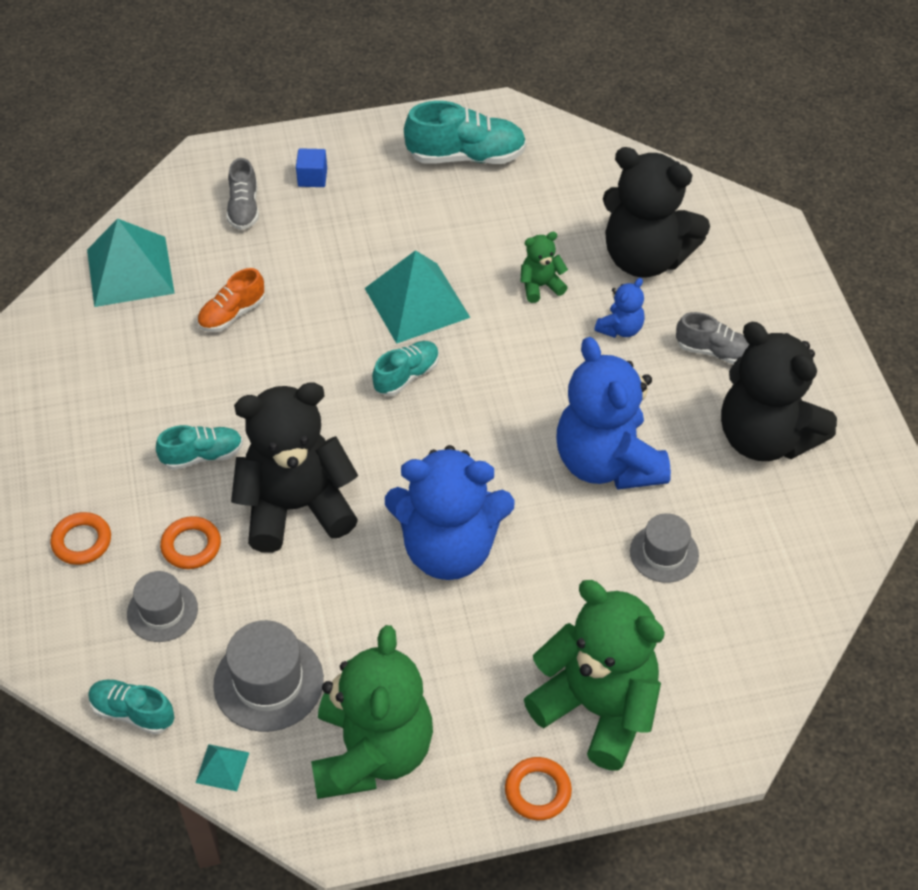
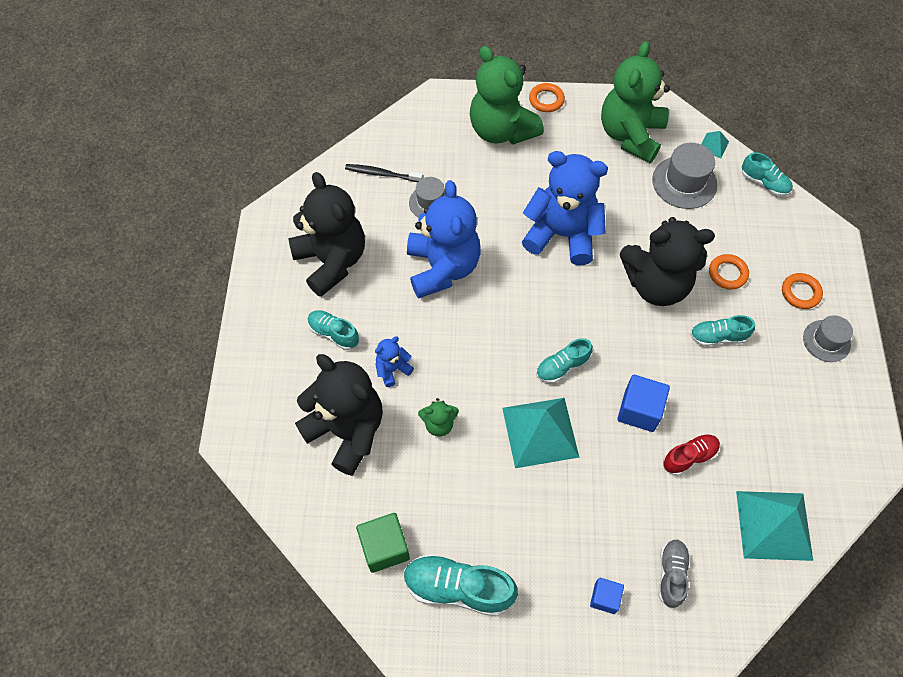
camera: 165 degrees left, 10 degrees up
(162, 611) = (746, 236): grey hat -> grey hat (826, 341)
(232, 314) = (689, 457): orange shoe -> red shoe
(299, 349) = (639, 410): none -> blue cube
(555, 171) = (384, 547): none -> green cube
(714, 351) = (333, 333): grey shoe -> turquoise shoe
(759, 582) = (382, 174): none -> black toothbrush

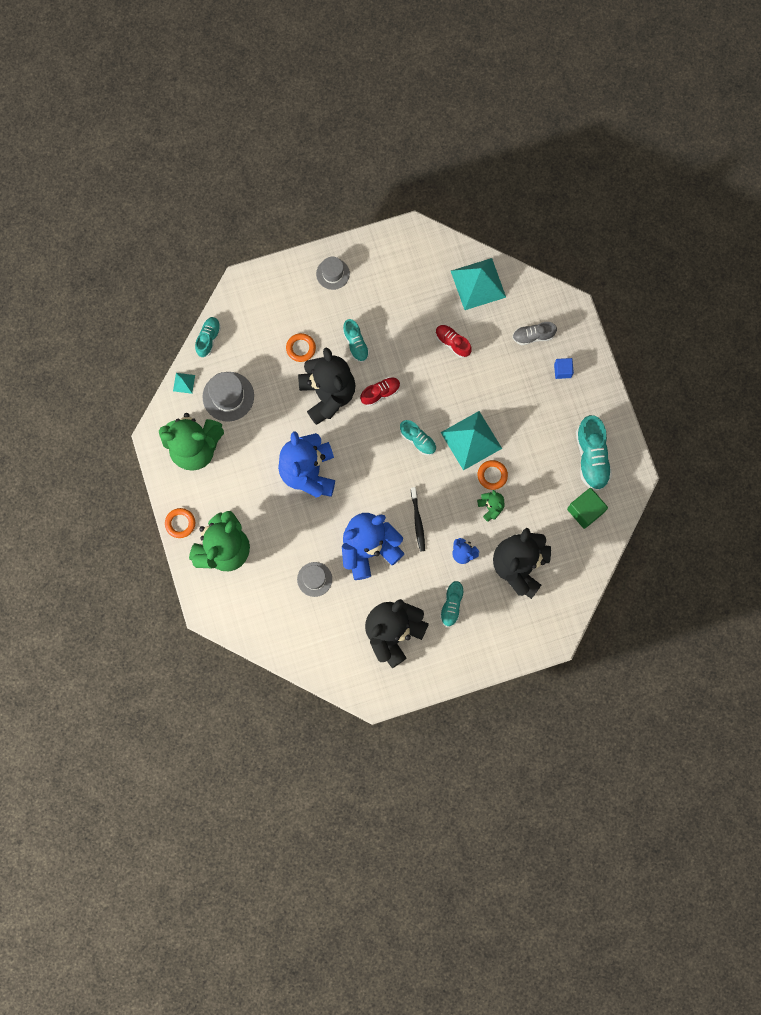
camera: 110 degrees left, 15 degrees up
(382, 174) = (300, 627): black toothbrush -> black toothbrush (417, 521)
(639, 410) = (431, 381): blue cube -> none
(641, 344) = (380, 393): none -> red shoe
(800, 293) = (299, 297): orange ring -> orange ring (492, 475)

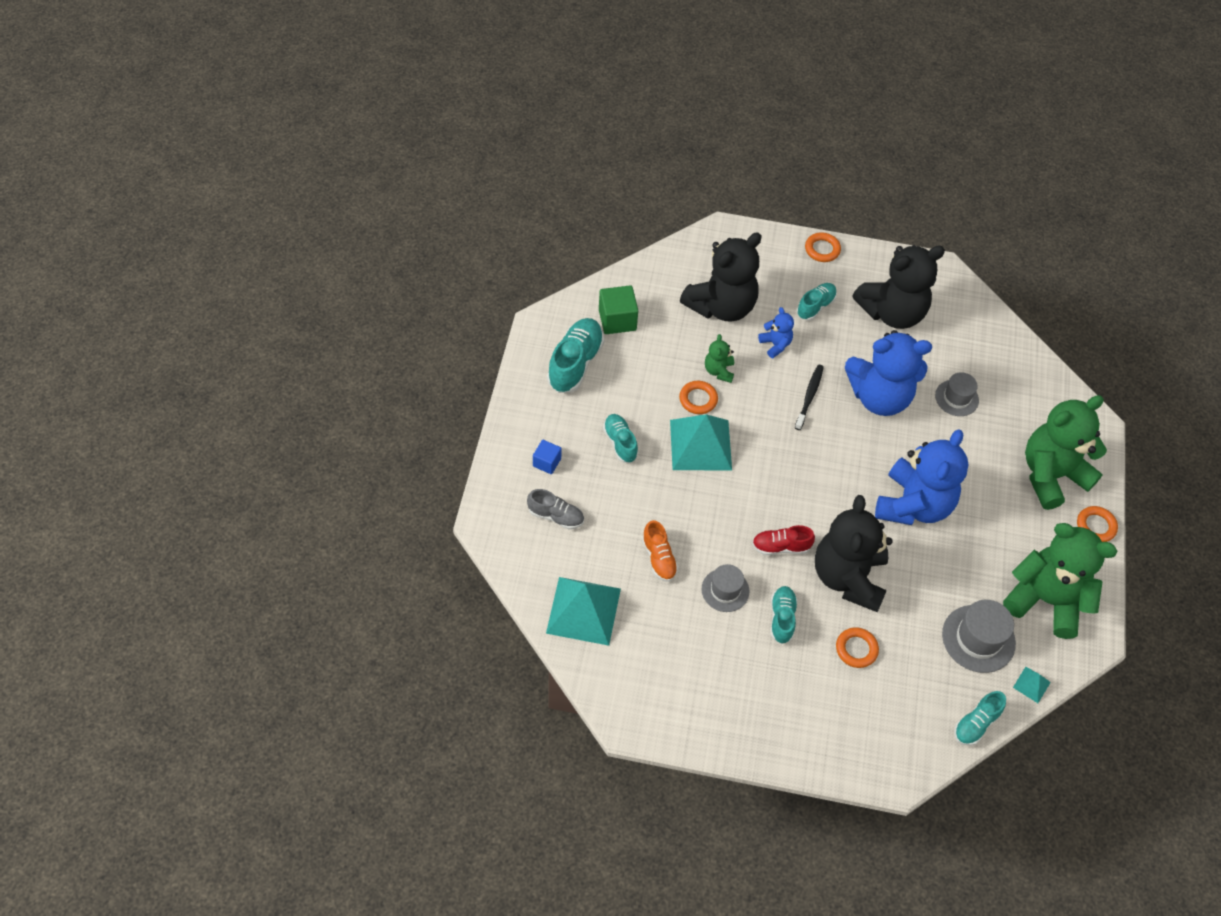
camera: 155 degrees left, 20 degrees down
(333, 274) = (767, 722): grey hat -> grey hat (725, 590)
(418, 440) = (763, 475): turquoise shoe -> turquoise shoe (620, 443)
(452, 343) = (659, 558): red shoe -> orange shoe
(473, 665) = (822, 249): none -> orange ring

